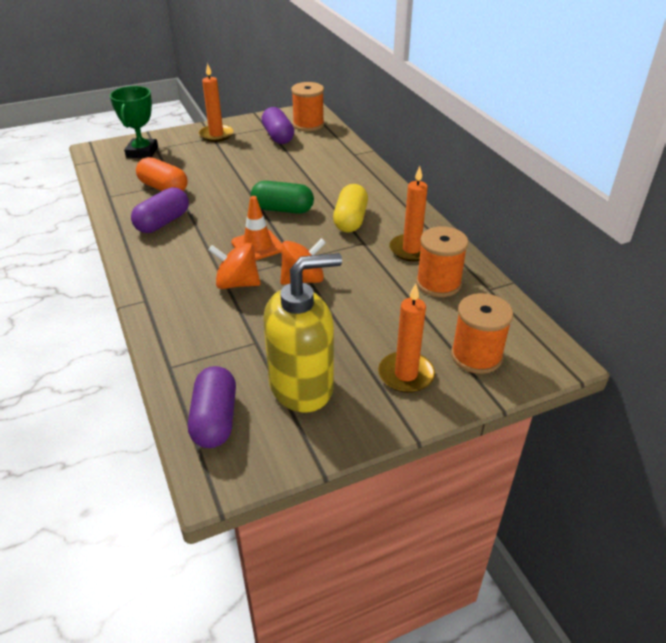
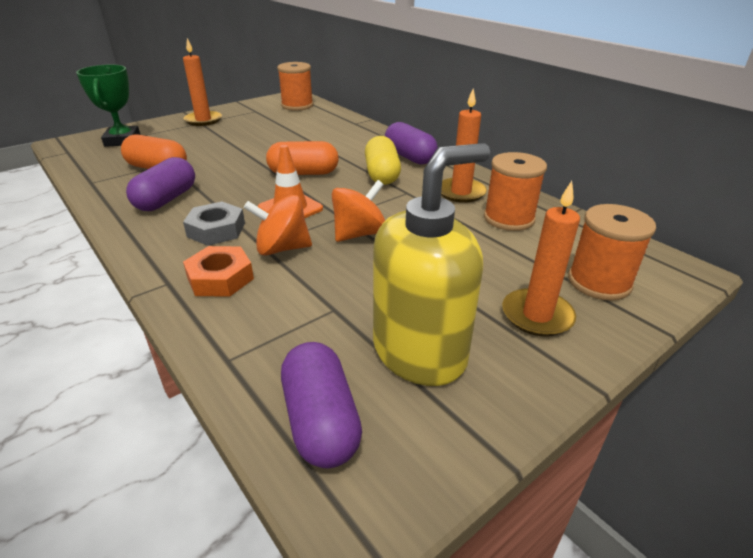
camera: 15 degrees left, 5 degrees down
(183, 302) = (220, 278): none -> orange nut
(193, 258) = (216, 230): none -> grey nut
(278, 136) = (270, 116): purple capsule -> purple capsule (409, 157)
(282, 209) = (303, 173): green capsule -> orange capsule

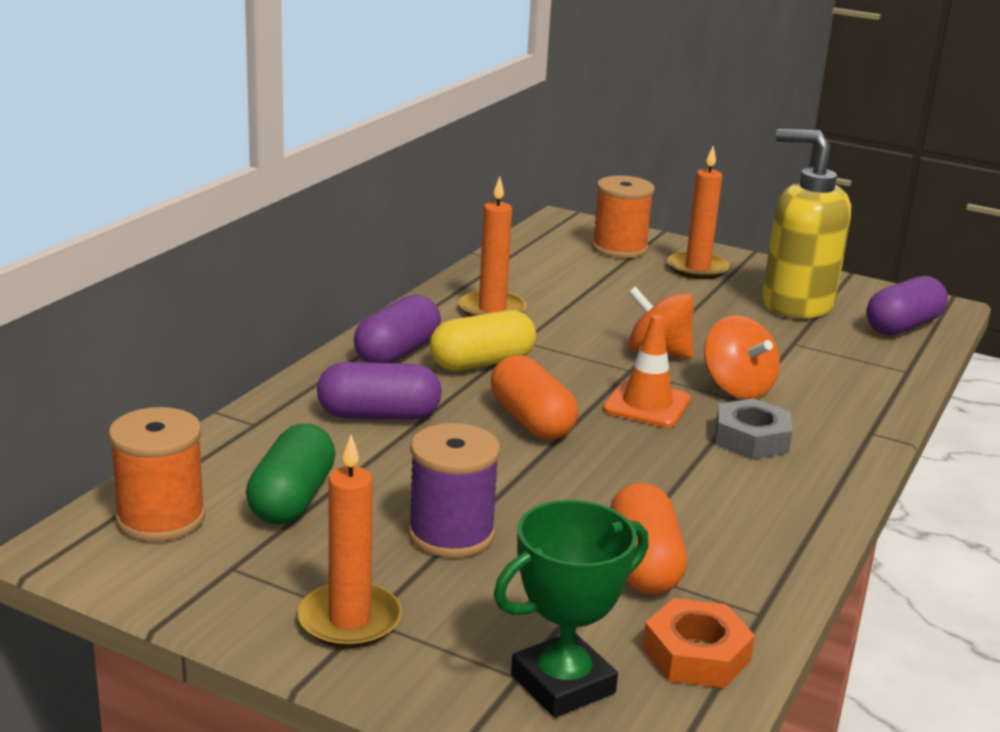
camera: 115 degrees left, 10 degrees down
(166, 199) = (727, 507): purple capsule -> purple capsule (379, 415)
(220, 278) = (827, 406): orange nut -> orange nut (696, 654)
(230, 140) = (451, 534): none -> purple spool
(287, 122) = (292, 499): none -> green capsule
(508, 218) = (536, 283): orange spool -> none

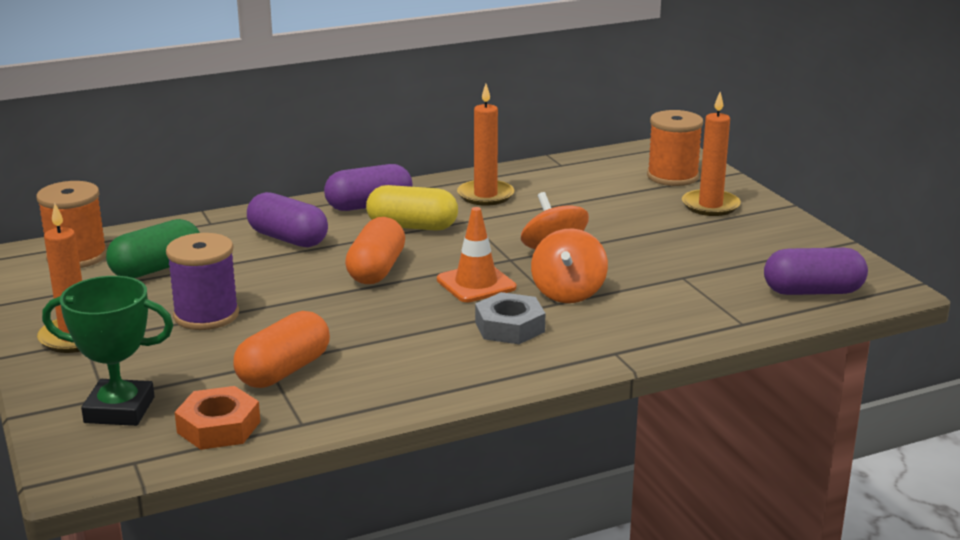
camera: 40 degrees right, 0 degrees up
(796, 304) = (746, 251): yellow soap dispenser -> none

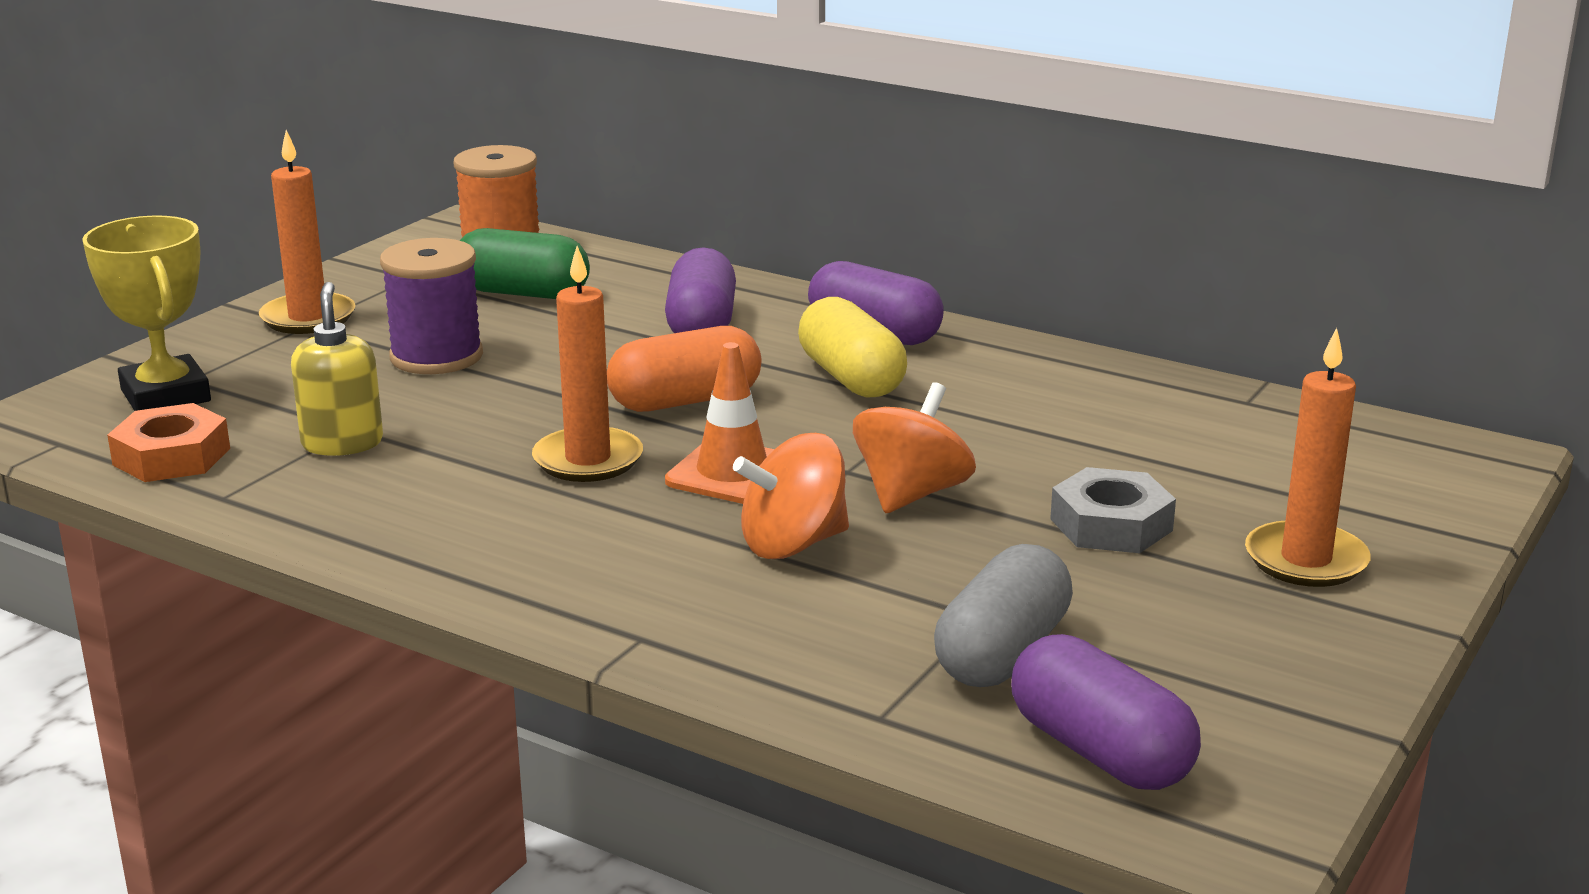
camera: 55 degrees right, 0 degrees up
(119, 410) = (166, 396): green trophy -> yellow trophy
(284, 371) = (342, 443): orange capsule -> yellow soap dispenser
(485, 195) = (1034, 388): orange candle -> orange candle (588, 460)
(509, 327) = (627, 537): grey nut -> grey nut (1111, 525)
(672, 176) = (1368, 495): orange spool -> none
(718, 283) = (1002, 653): none -> grey capsule

